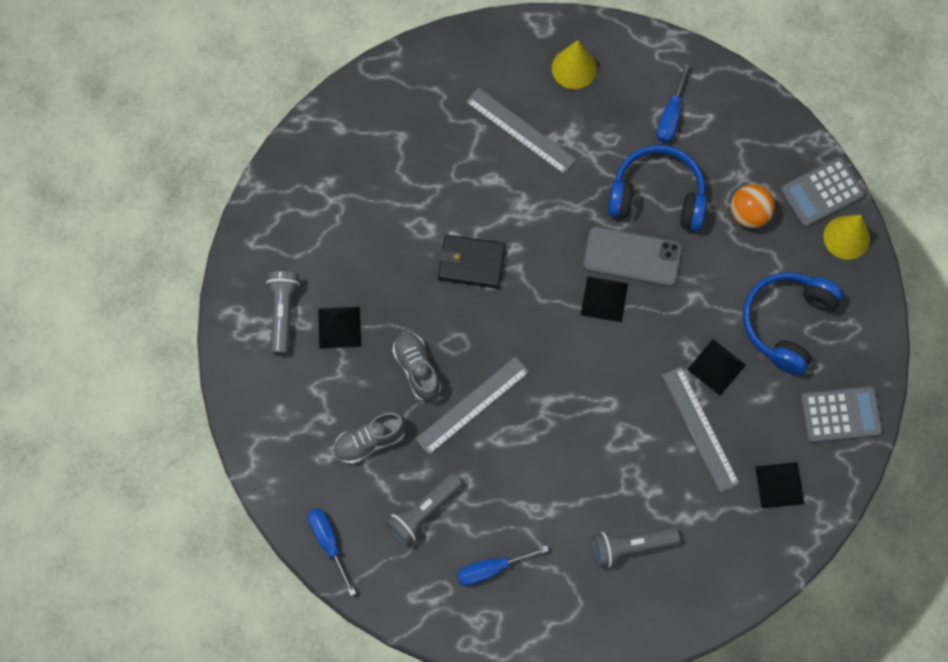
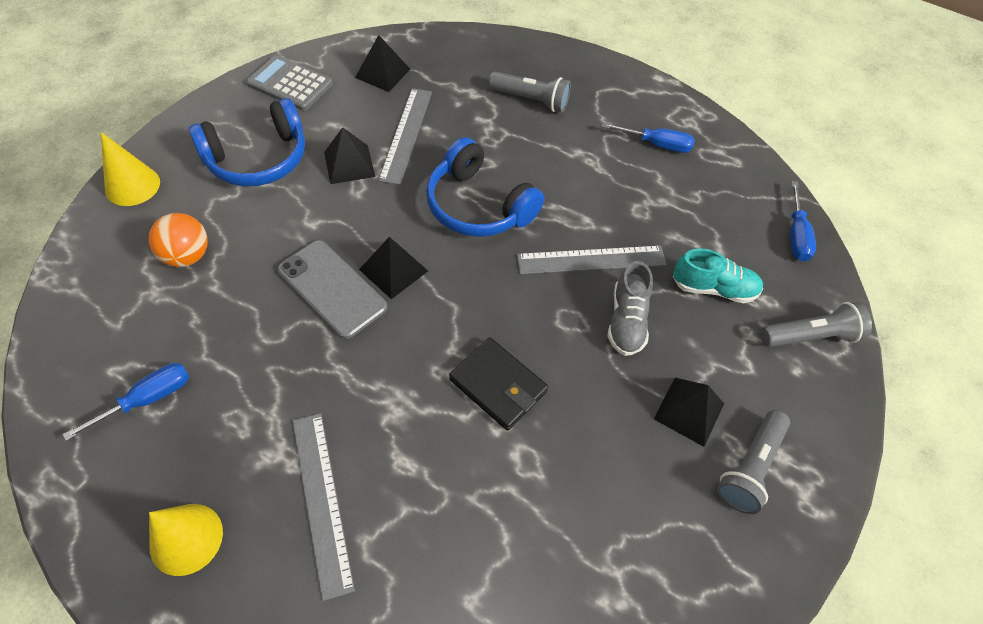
camera: 150 degrees left, 15 degrees down
(369, 441) = (713, 288): grey shoe -> turquoise shoe
(423, 512) = (692, 209): grey flashlight -> grey flashlight (810, 336)
(657, 196) = (250, 327): blue headphones -> blue headphones (478, 206)
(822, 192) = (104, 231): grey calculator -> none

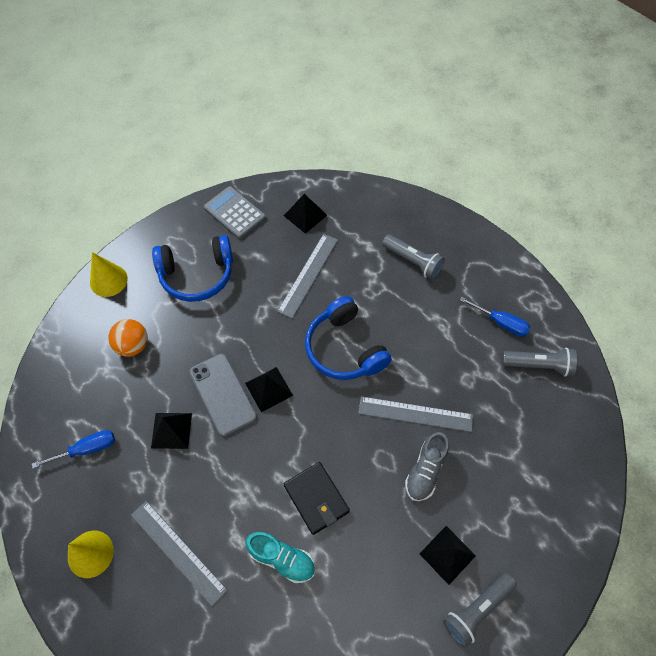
camera: 20 degrees right, 5 degrees up
(322, 500) = (178, 551): grey ruler -> grey ruler turned 45 degrees counterclockwise
(349, 164) = (260, 293): black pyramid -> black pyramid (171, 430)
(713, 288) = (501, 460): turquoise shoe -> turquoise shoe (282, 559)
(796, 234) = (587, 429): blue screwdriver -> none
(810, 336) = (564, 519): grey flashlight -> grey flashlight (538, 365)

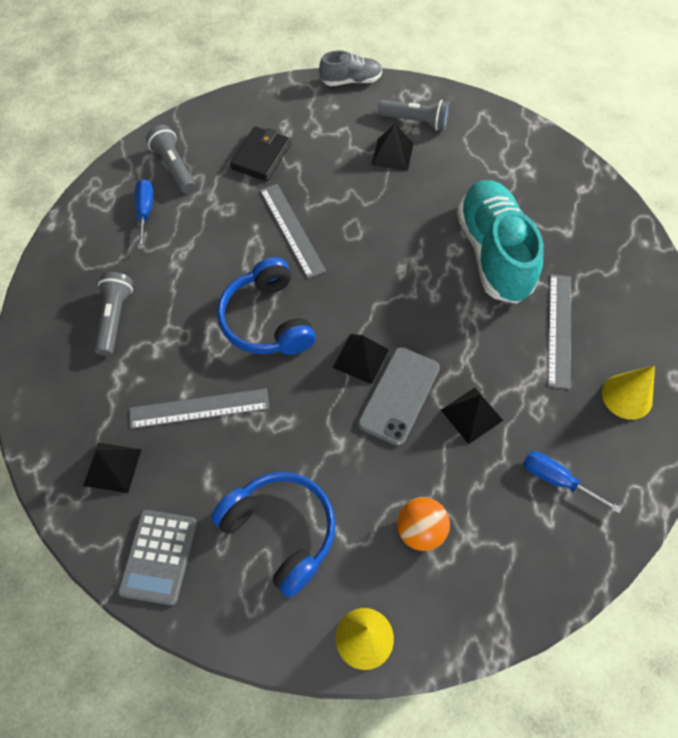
camera: 125 degrees left, 0 degrees up
(282, 559) = (493, 253): turquoise shoe -> turquoise shoe, size x1.96
(316, 498) = (427, 258): black wallet -> black wallet (261, 156)
(344, 349) = (267, 320): blue headphones -> blue headphones turned 135 degrees clockwise
(425, 471) = (338, 198): grey shoe -> grey shoe (351, 81)

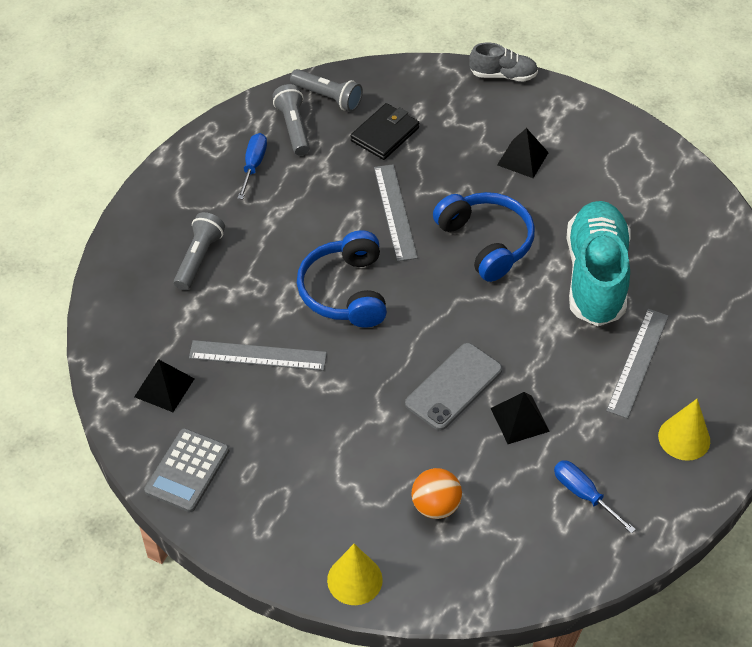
camera: 15 degrees right, 10 degrees down
(281, 531) = (305, 476): blue headphones -> blue headphones (486, 242)
(361, 358) = (427, 345): black pyramid -> none
(415, 121) = (558, 130): grey flashlight -> grey flashlight (328, 97)

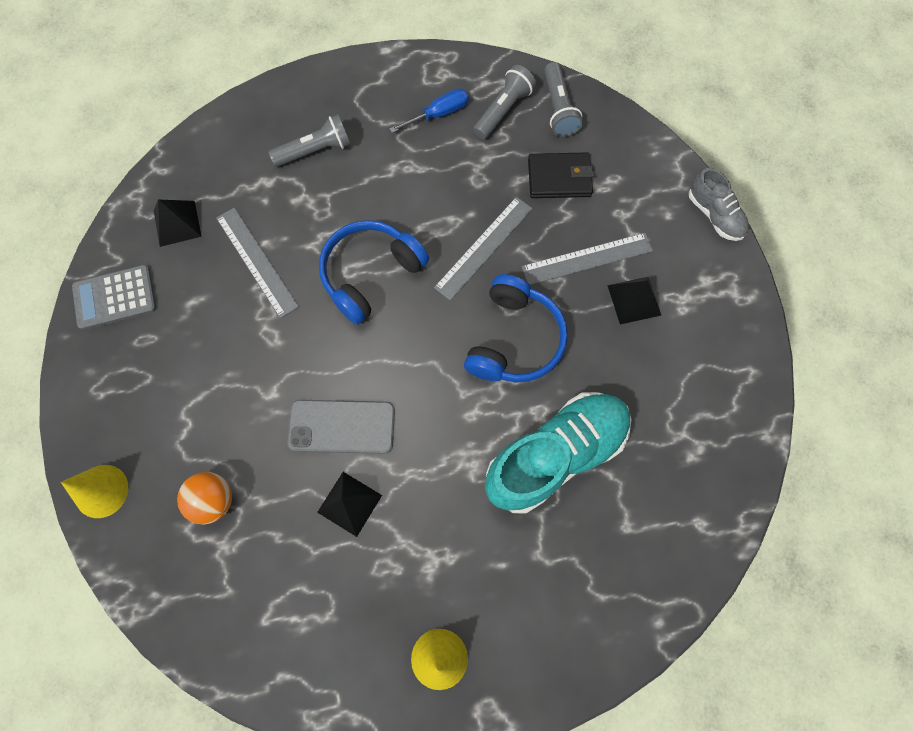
camera: 50 degrees right, 20 degrees up
(584, 495) = (312, 613): blue screwdriver -> none
(637, 362) = (490, 559): grey ruler -> grey ruler (587, 258)

